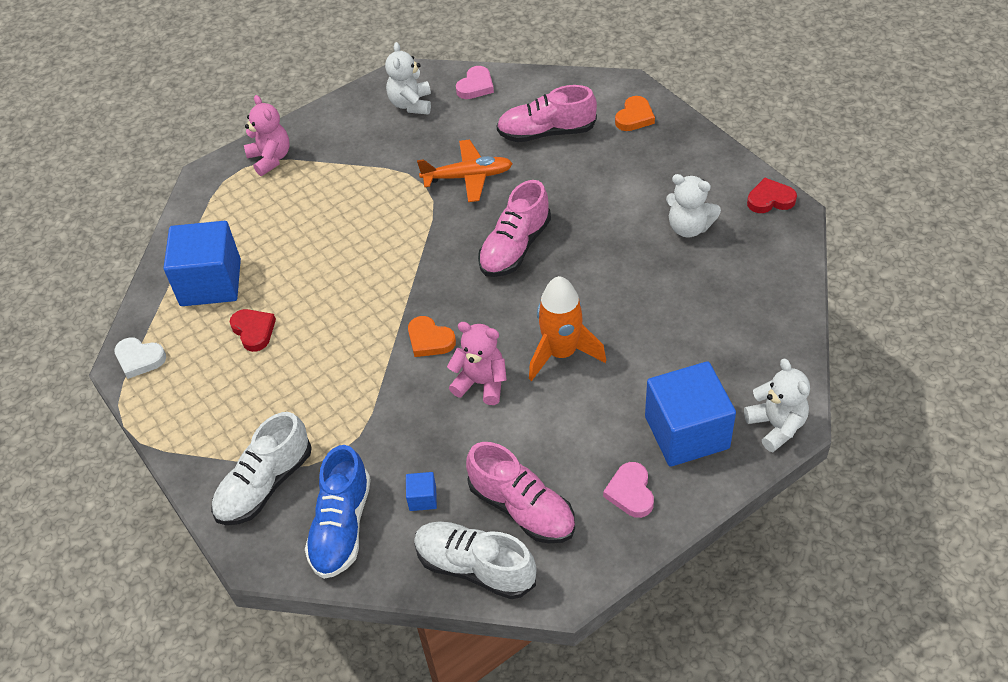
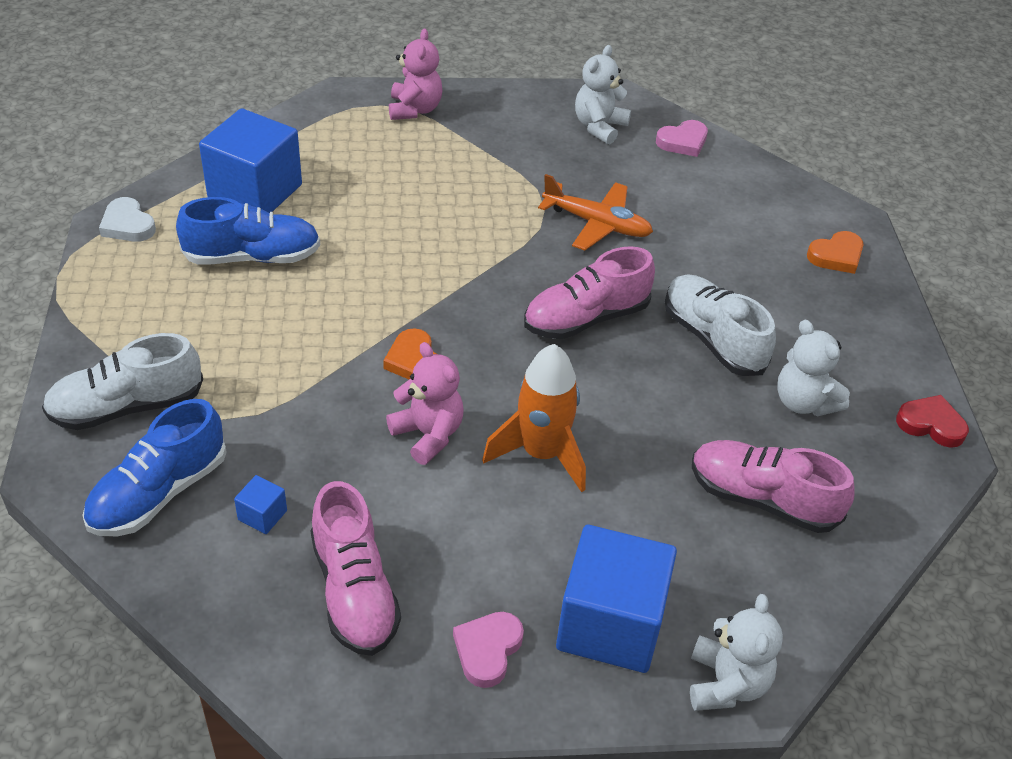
camera: 25 degrees right, 5 degrees down
(254, 331) = (252, 257): red heart -> blue shoe
(475, 567) = (249, 621): white shoe -> white shoe (713, 339)
(546, 132) = (721, 223): pink shoe -> pink shoe (762, 499)

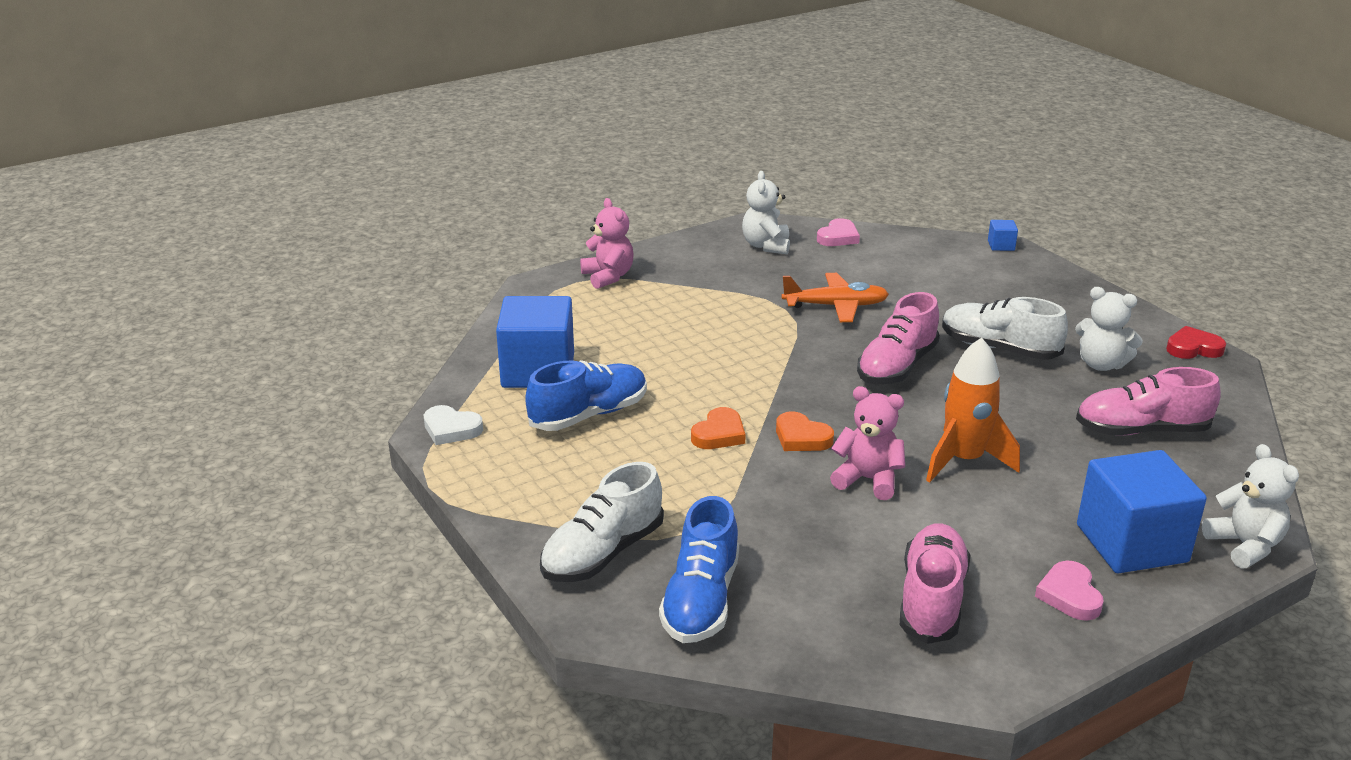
camera: 25 degrees left, 15 degrees down
(262, 515) = (803, 581): blue cube -> blue cube (1001, 245)
(354, 591) = (931, 600): pink shoe -> pink shoe turned 120 degrees counterclockwise
(836, 256) = (1022, 272): orange heart -> orange heart (719, 434)

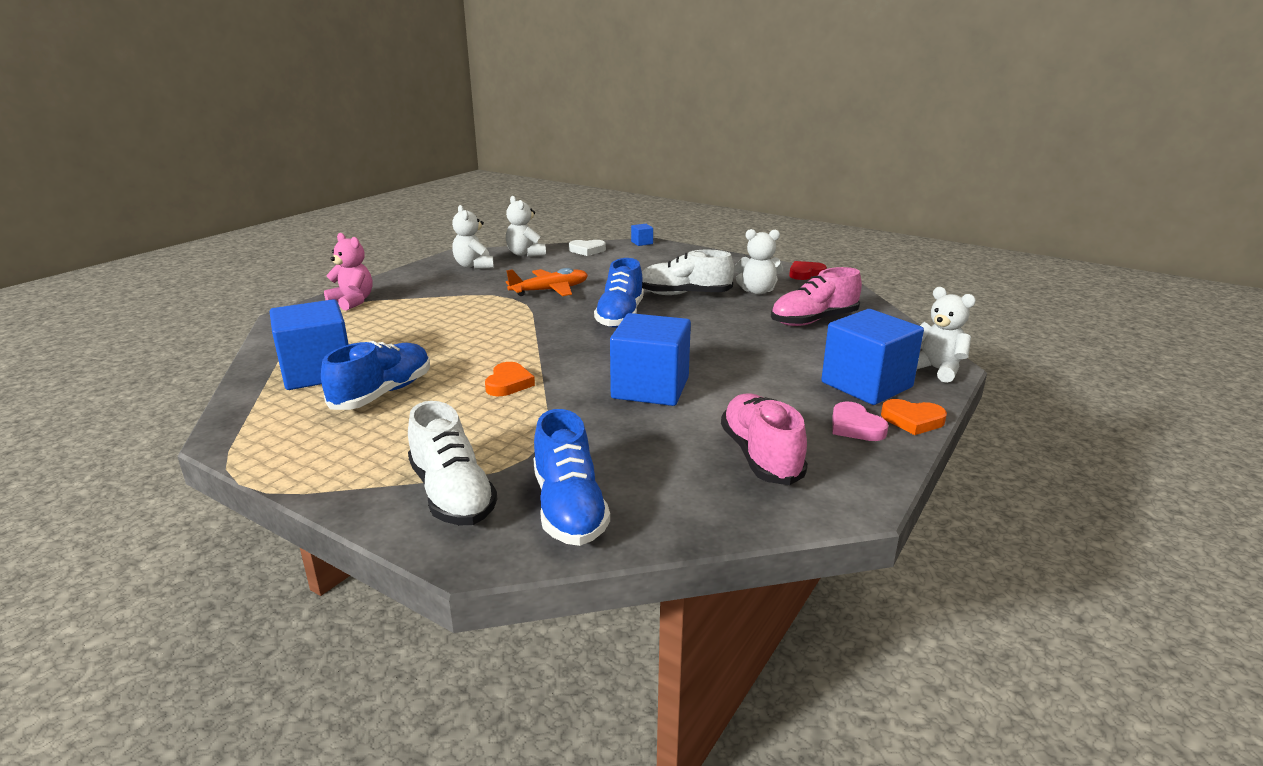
camera: 25 degrees left, 5 degrees down
(451, 429) = (246, 431): white heart -> white heart (587, 250)
(603, 553) = (452, 494): white shoe -> white shoe turned 45 degrees counterclockwise
(801, 437) = (578, 372): orange heart -> orange heart (912, 420)
(838, 237) = (525, 254): pink heart -> white teddy bear
(868, 480) = (650, 388): pink teddy bear -> blue cube
(897, 366) = (620, 316): pink shoe -> blue shoe
(964, 460) = (711, 361): orange rocket -> none

